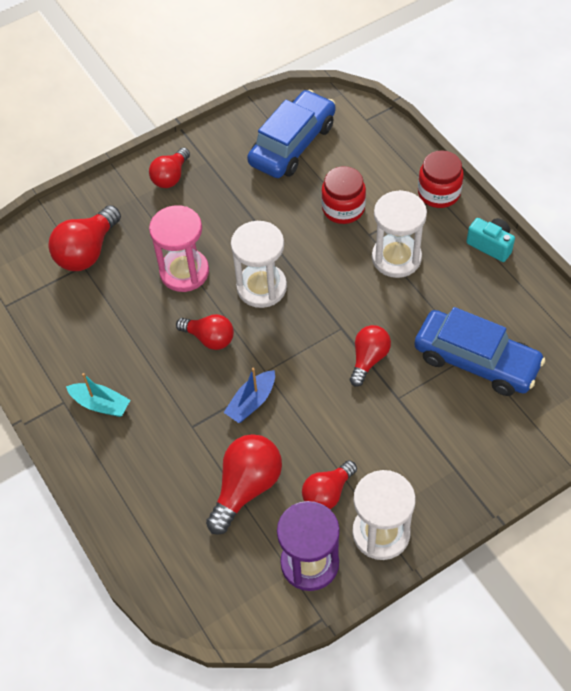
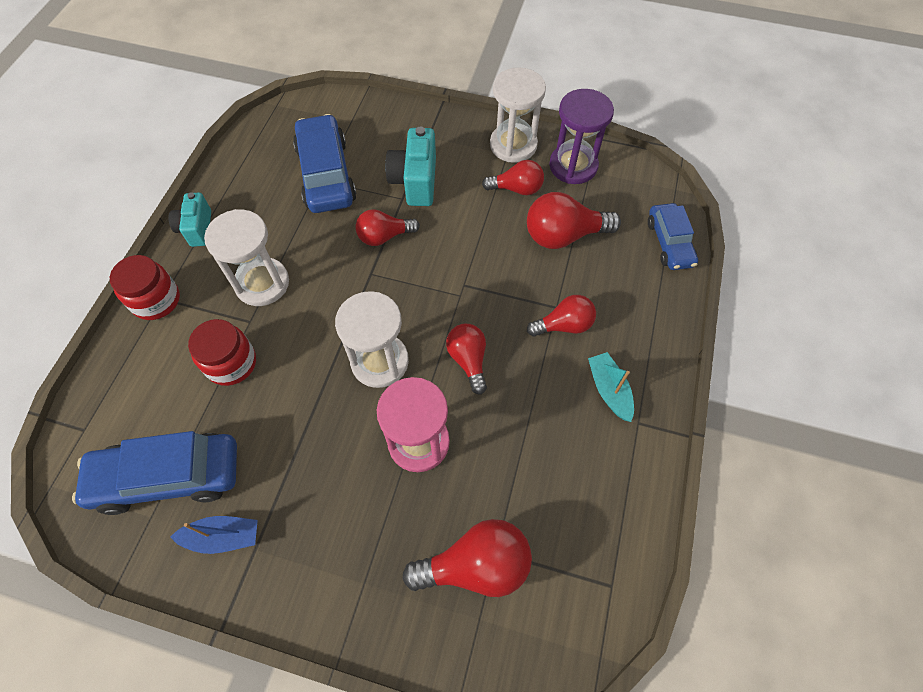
camera: 135 degrees left, 5 degrees up
(160, 564) = (669, 243): none -> blue car
(171, 177) = (306, 570): red light bulb -> red light bulb (564, 325)
(251, 402) = (495, 283): blue boat -> blue boat (223, 537)
(408, 420) = (415, 181): none -> turquoise camera

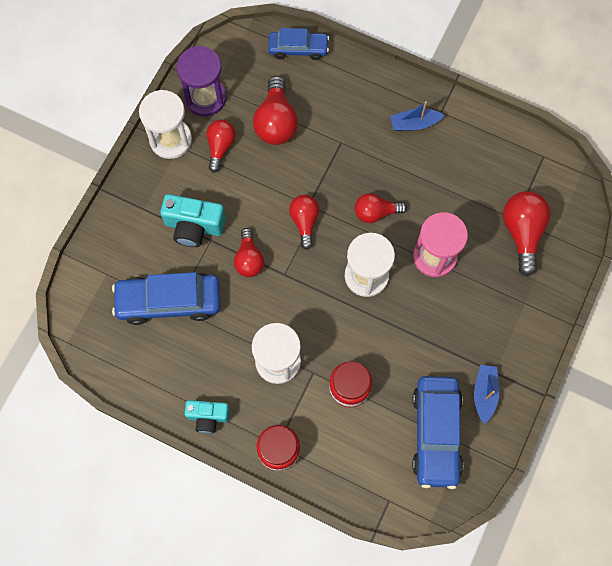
camera: 80 degrees left, 10 degrees up
(564, 325) = (357, 141): red light bulb -> red light bulb (304, 222)
(609, 390) = (414, 124): turquoise boat -> blue boat

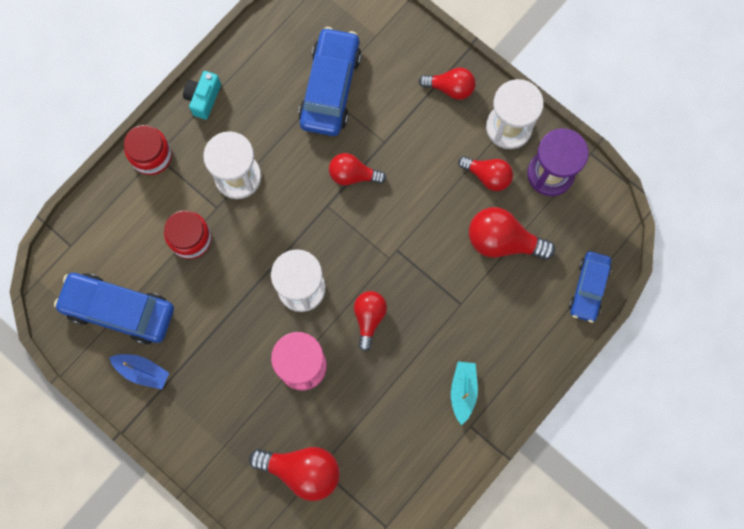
camera: 105 degrees right, 5 degrees up
(194, 227) = (403, 129): turquoise camera -> none
(304, 222) = (379, 241): red light bulb -> red light bulb (450, 88)
(414, 124) = (463, 391): blue boat -> turquoise boat

